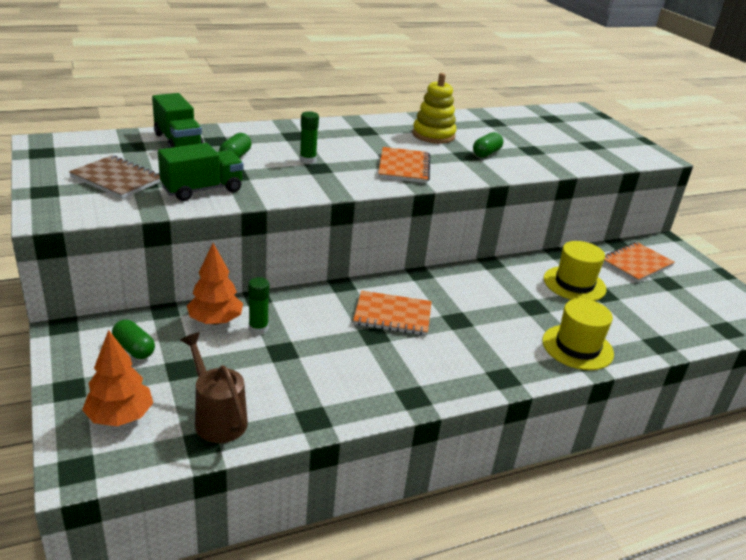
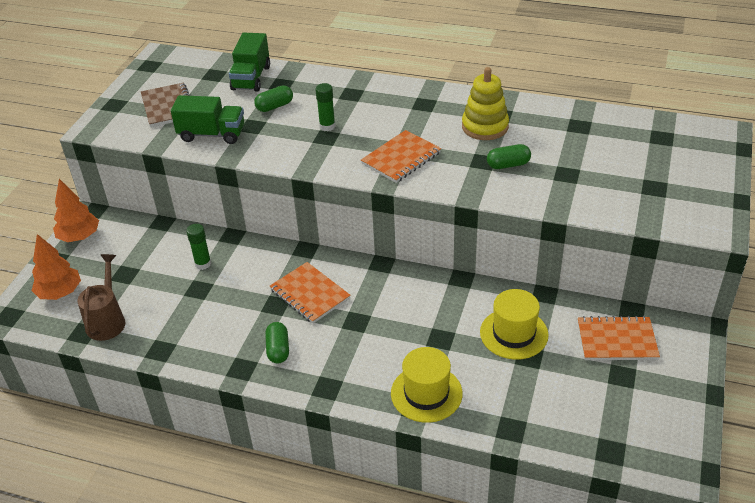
camera: 45 degrees right, 10 degrees up
(134, 349) = (114, 246): green capsule -> green capsule (278, 349)
(215, 321) = (183, 245): orange tree -> orange tree (79, 237)

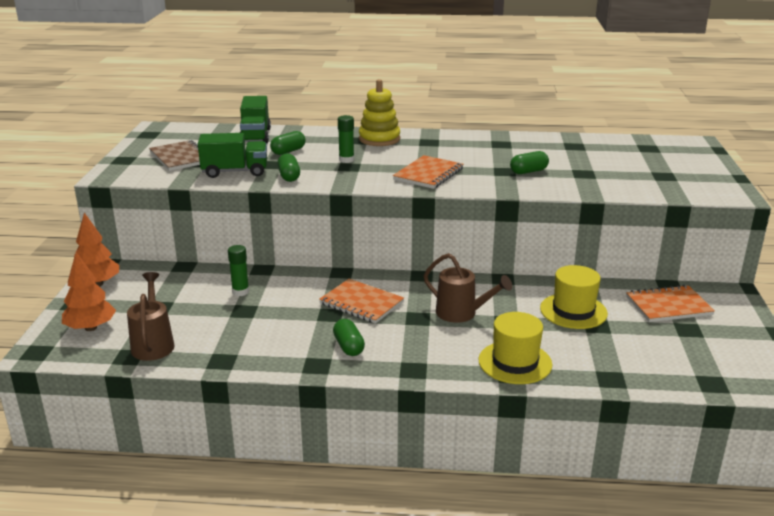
camera: 15 degrees left, 15 degrees down
(261, 147) = (289, 176): none -> green capsule
(401, 322) = (462, 314): none -> brown watering can
(485, 127) = (492, 151): yellow stacking toy -> yellow stacking toy (379, 139)

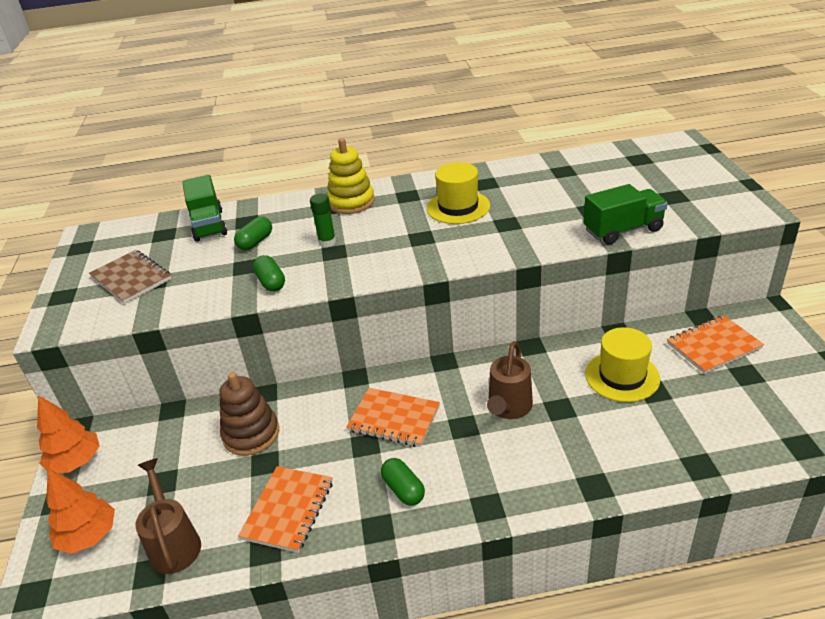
camera: 10 degrees left, 10 degrees up
(235, 172) = (204, 288): green truck -> green truck (623, 230)
(240, 292) = (251, 434): green glue stick -> brown stacking toy
(428, 174) = (427, 246): orange notebook -> orange notebook (288, 510)
(462, 314) = (508, 408): brown watering can -> brown watering can turned 90 degrees clockwise
(515, 362) = (592, 467): yellow hat -> yellow hat (458, 207)
(528, 171) = (533, 219): green capsule -> none

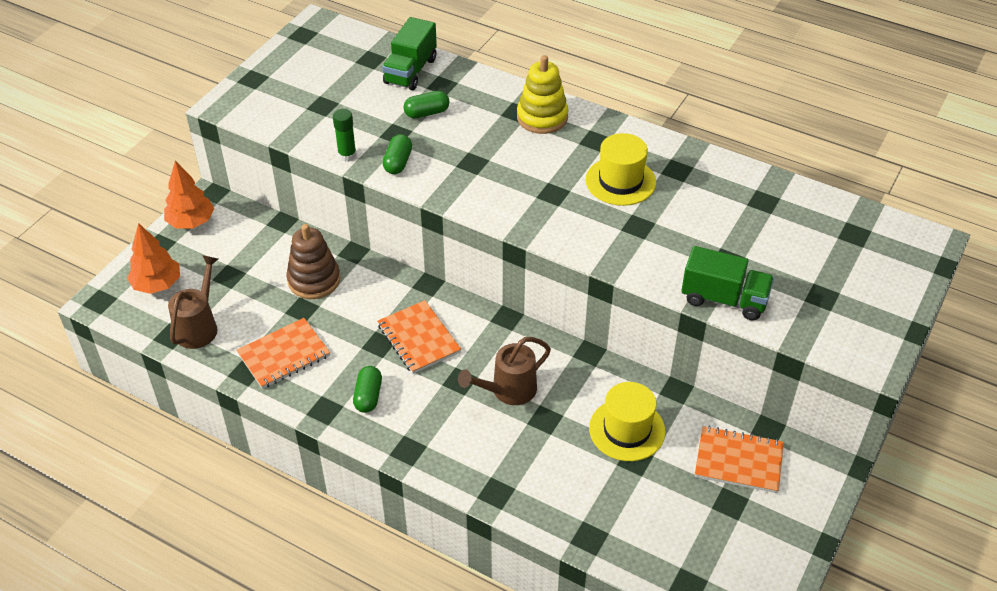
camera: 35 degrees right, 10 degrees up
(131, 278) = (310, 92): brown notebook -> none
(327, 242) = (478, 149): green glue stick -> green glue stick (347, 155)

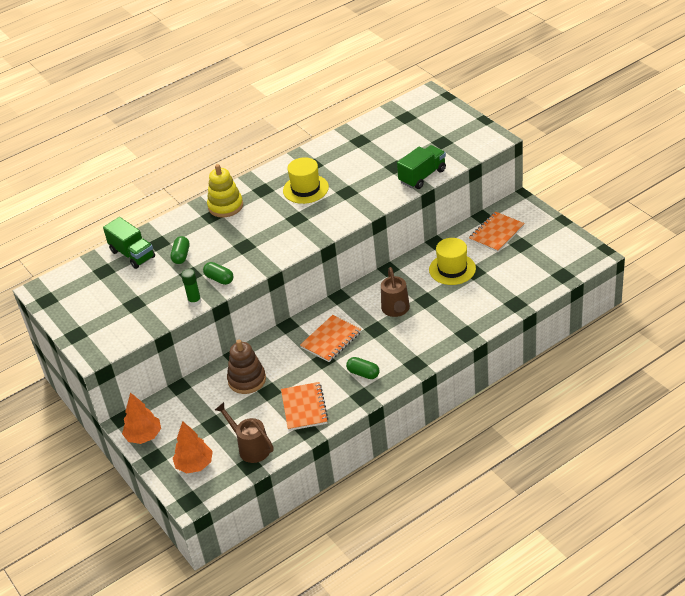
camera: 60 degrees left, 5 degrees down
(418, 339) = (331, 340): orange notebook -> orange notebook turned 45 degrees counterclockwise

